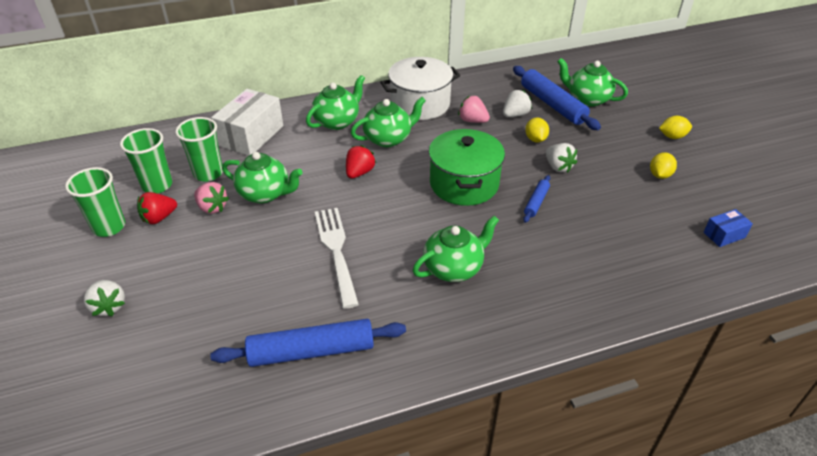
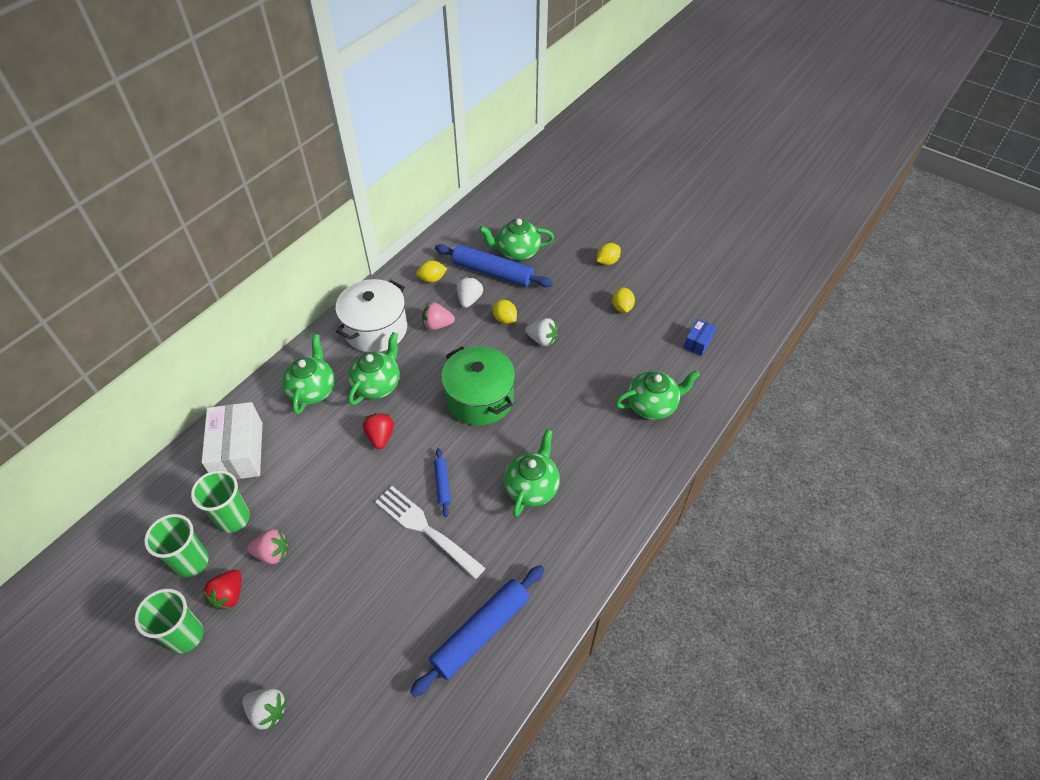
camera: 35 degrees left, 10 degrees up
(265, 194) = (311, 509): green teapot -> green teapot (652, 405)
(495, 90) = (432, 279): none -> yellow lemon
(536, 202) = (549, 386): blue rolling pin -> blue rolling pin (442, 484)

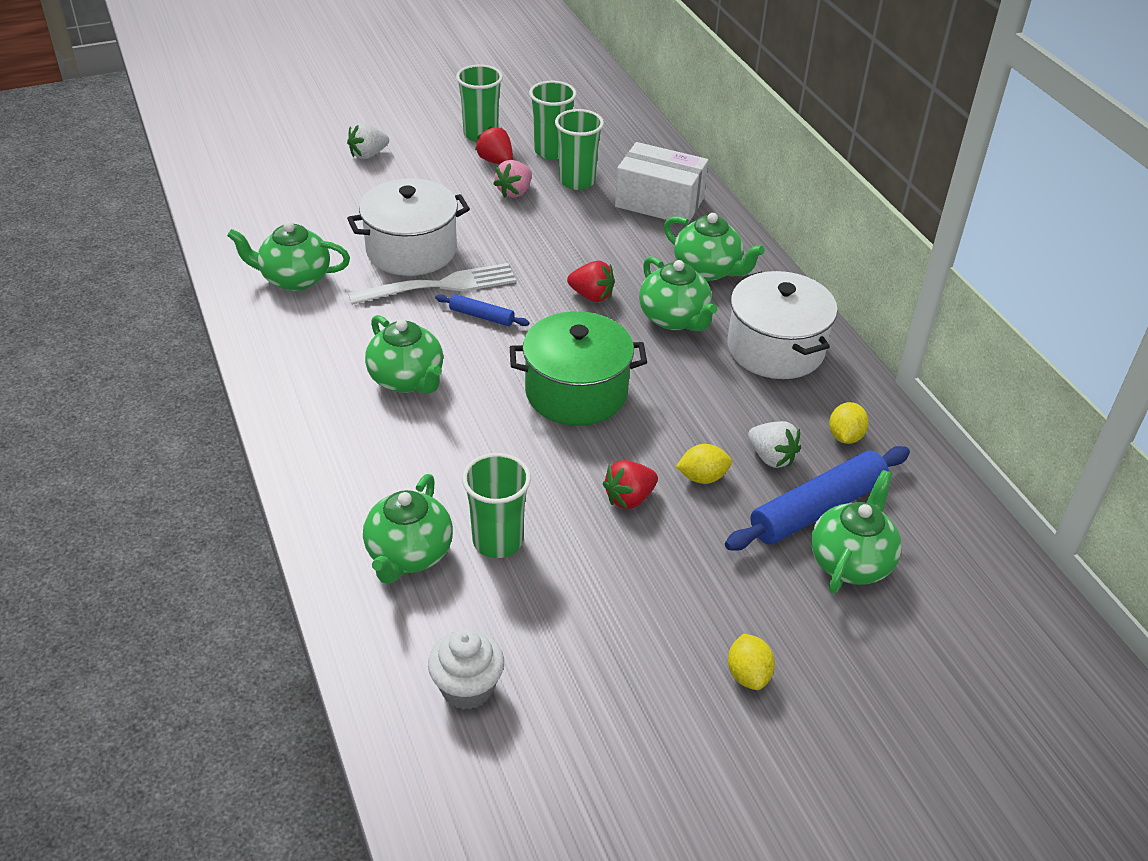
camera: 120 degrees right, 10 degrees down
(394, 575) = (411, 250): none -> white pot
(437, 325) = (741, 406): pink strawberry -> none
(481, 632) = (294, 279): blue rolling pin -> green teapot
(542, 340) = (629, 498): white strawberry -> red strawberry
(613, 375) = (497, 541): none -> green cup
(622, 307) = (622, 630): yellow lemon -> none
(698, 342) = (467, 688): blue box -> white cupcake

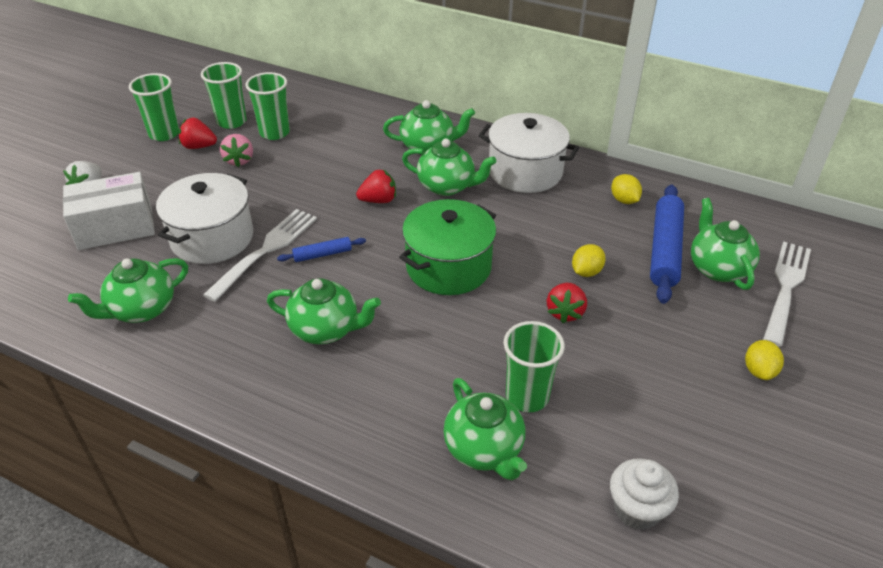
camera: 40 degrees left, 0 degrees up
(659, 202) = (346, 120): white box -> white box (115, 227)
(748, 675) = (759, 371): yellow lemon -> yellow lemon turned 60 degrees clockwise
(771, 457) = (605, 236): white strawberry -> none
(900, 629) = (786, 289): none -> white fork

